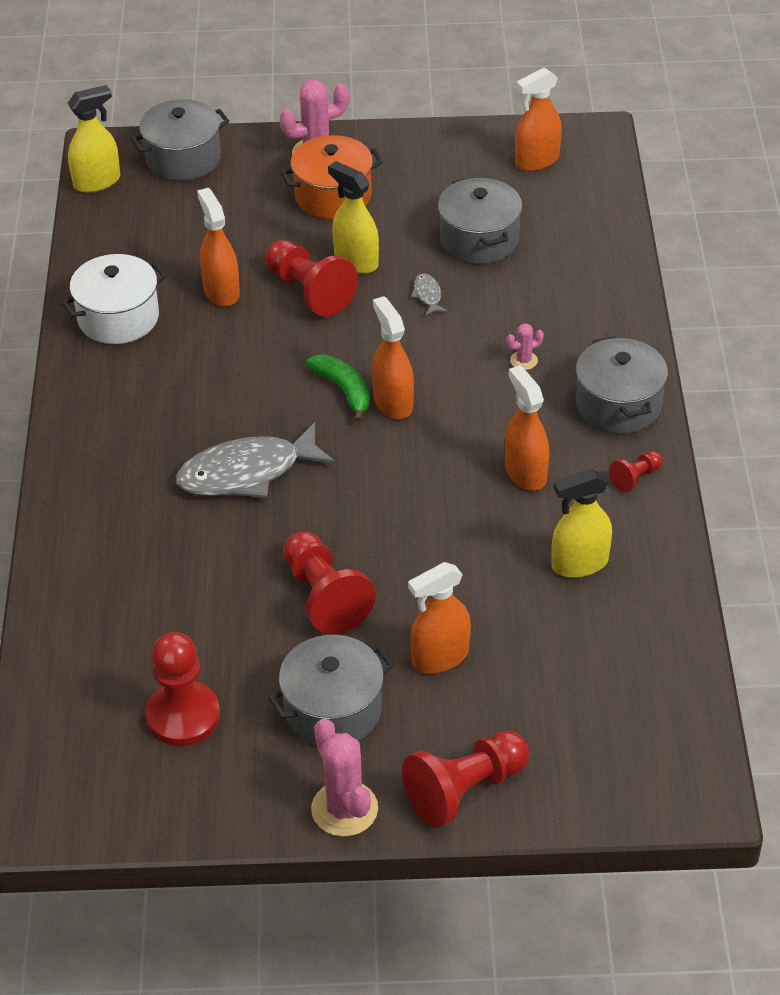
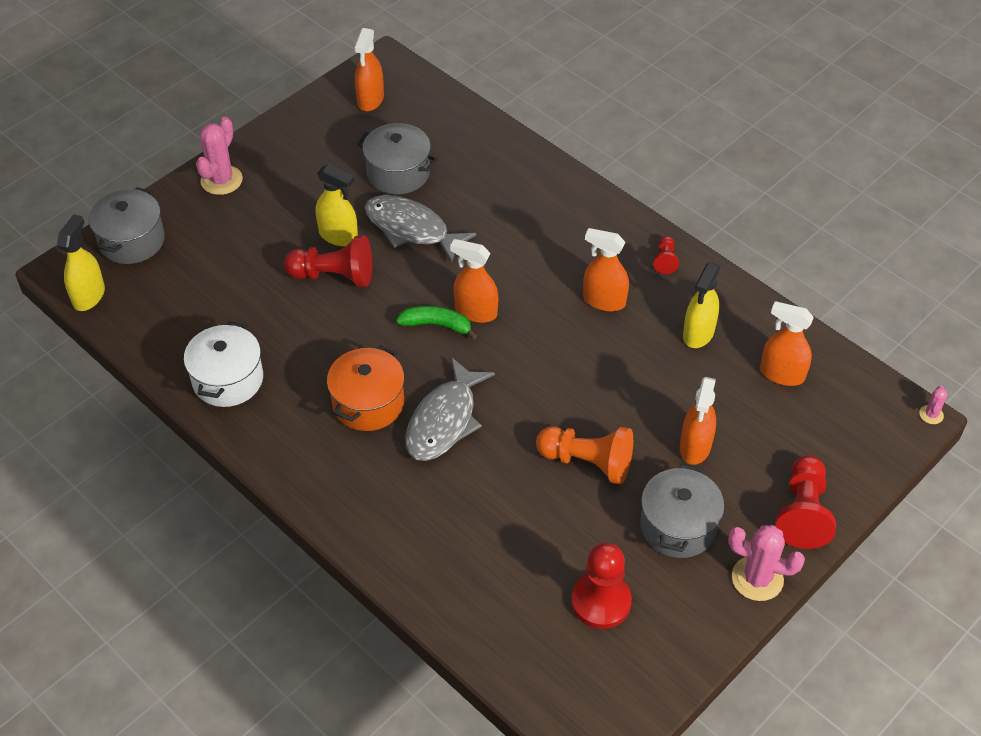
camera: 45 degrees left, 5 degrees up
(221, 291) = (276, 314): orange spray bottle -> orange spray bottle (781, 374)
(324, 596) = (587, 462): red pawn -> orange pawn
(333, 196) = (269, 202): orange pot -> orange pot (368, 403)
(356, 261) = (338, 236): yellow spray bottle -> yellow spray bottle turned 150 degrees counterclockwise
(427, 295) = (411, 229): grey fish -> grey fish, size x2.41
(523, 361) = (519, 232): pink cactus -> pink cactus (931, 414)
(618, 405) = (603, 223): grey pot -> none

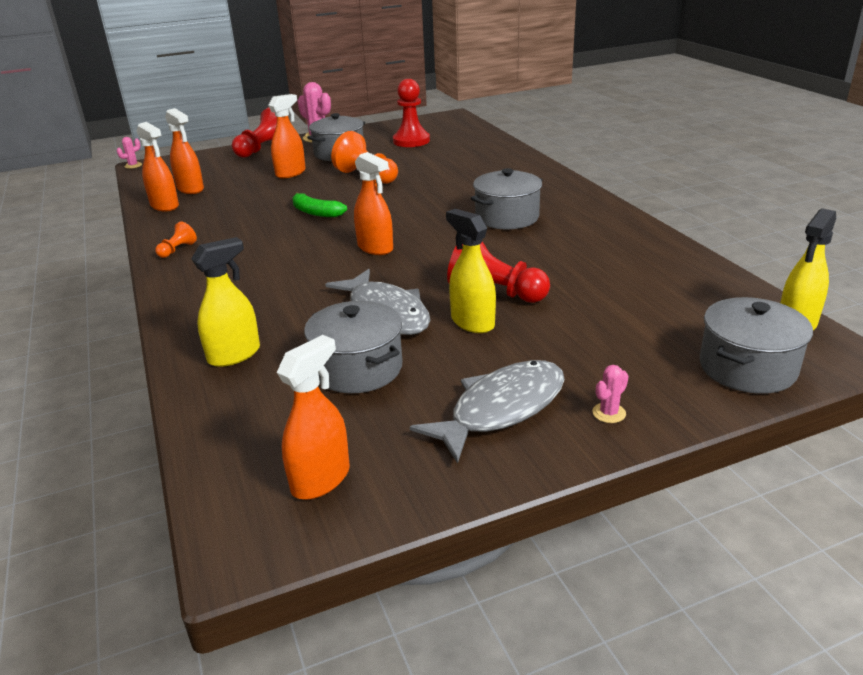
camera: 155 degrees left, 20 degrees down
(221, 180) = (609, 413): pink cactus -> pink cactus, size x0.50
(228, 379) = (630, 245): white pot -> none
(368, 403) = (507, 217): orange pot -> grey pot
(437, 325) = (417, 246): green banana -> green banana (316, 212)
(444, 420) = (451, 202): grey fish -> grey fish (501, 409)
(604, 300) = (260, 237): orange spray bottle -> orange spray bottle (164, 206)
(665, 260) = (177, 250): red pawn -> orange pawn
(698, 333) = (215, 212): yellow spray bottle -> yellow spray bottle (234, 355)

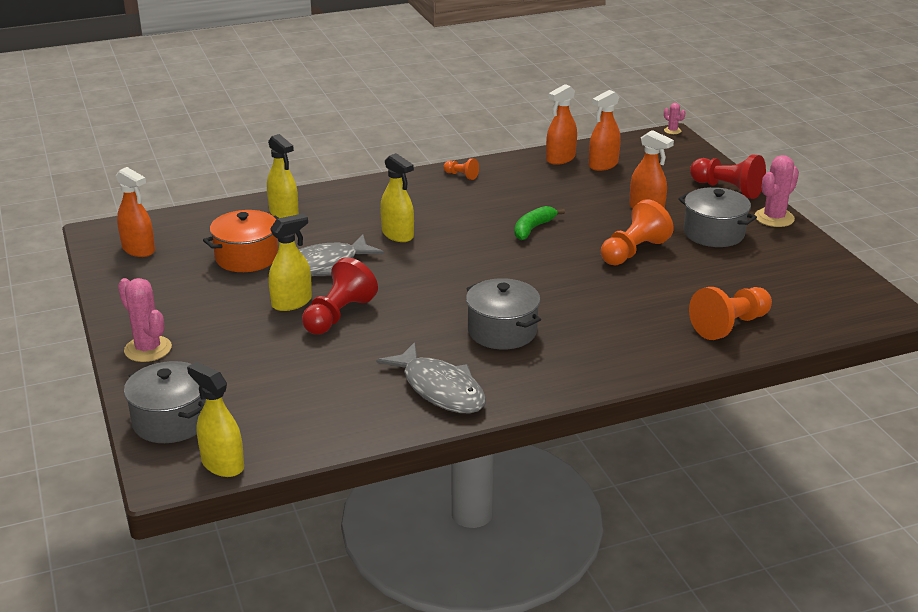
camera: 90 degrees right, 0 degrees up
(314, 274) = (397, 235): none -> yellow spray bottle
(358, 368) = (247, 257): grey pot -> orange pot
(375, 248) = (443, 260): orange spray bottle -> none
(411, 141) = (766, 278): red pawn -> none
(480, 150) = (730, 325): none -> orange pawn
(501, 409) = (173, 308): grey fish -> grey fish (440, 389)
(609, 413) = (148, 349): pink cactus -> pink cactus, size x1.99

